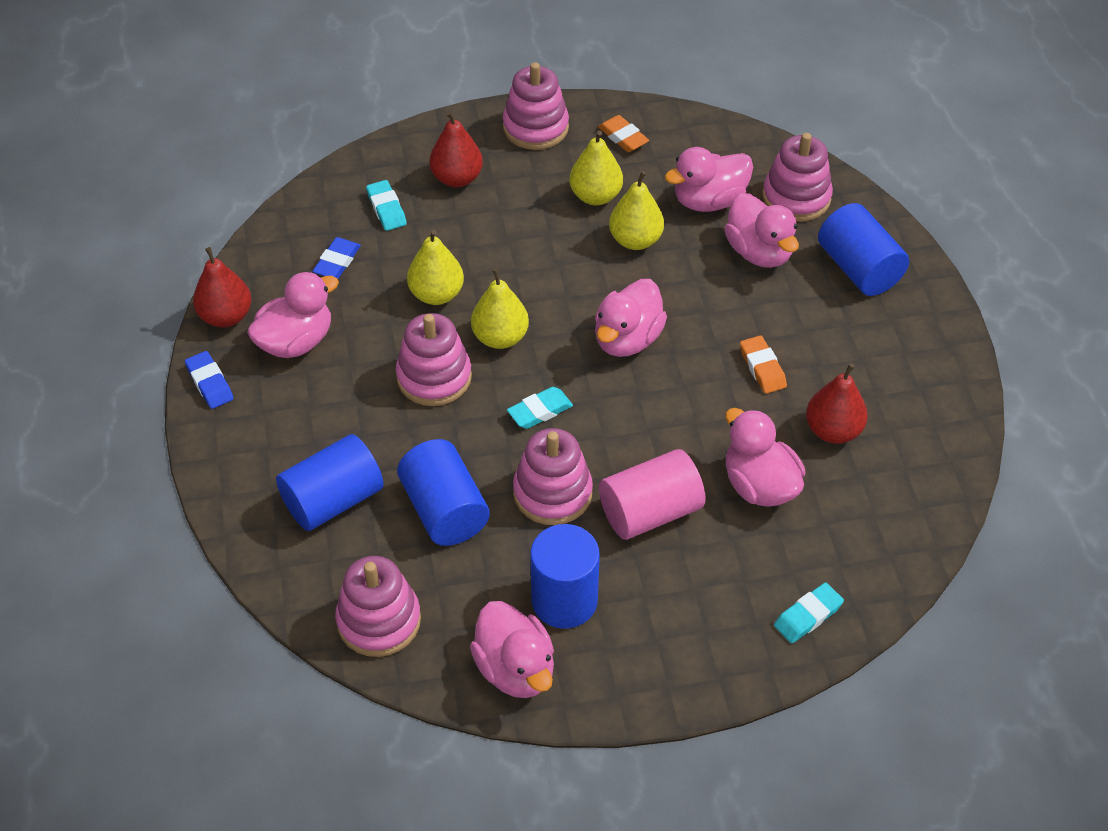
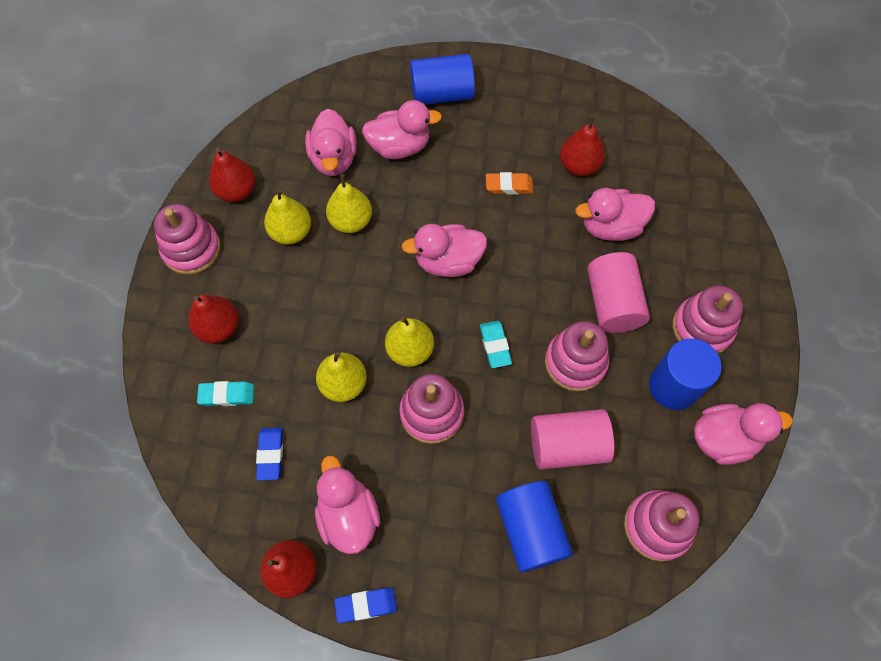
camera: 70 degrees left, 15 degrees up
(337, 262) = (270, 454): blue eraser -> blue eraser turned 45 degrees clockwise
(444, 510) = (567, 445): blue cylinder -> pink cylinder
(623, 137) = (237, 191): orange eraser -> red pear
(627, 339) = (448, 262): pink duck -> pink duck turned 120 degrees clockwise
(796, 198) = (357, 104): pink stacking toy -> pink stacking toy (702, 328)
(808, 616) = (725, 239): turquoise eraser -> none

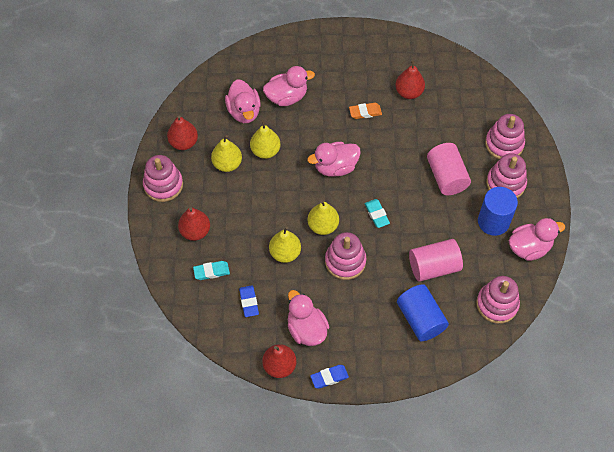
camera: 10 degrees left, 5 degrees down
(442, 94) = (307, 57): blue cylinder -> none
(575, 362) = (429, 217): pink stacking toy -> pink stacking toy (504, 144)
(611, 227) = (437, 129): pink duck -> none

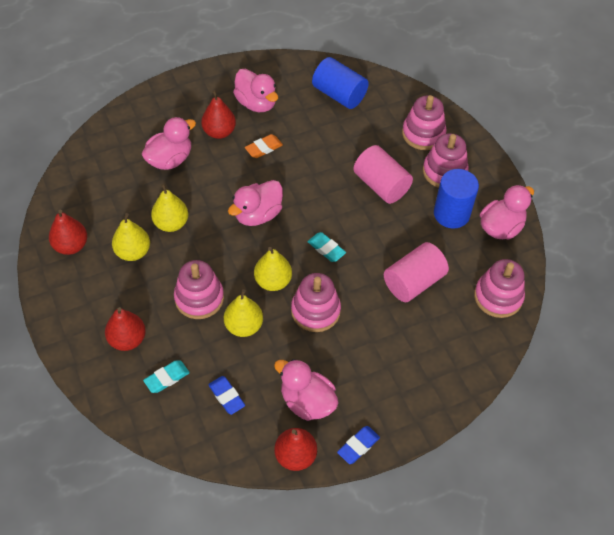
camera: 25 degrees left, 5 degrees down
(163, 185) = (66, 300): pink stacking toy -> pink stacking toy (199, 298)
(244, 111) = (128, 190): pink duck -> pink duck (256, 103)
(409, 92) = (300, 114): red pear -> red pear (219, 132)
(420, 319) = (426, 342): blue cylinder -> blue cylinder (339, 94)

